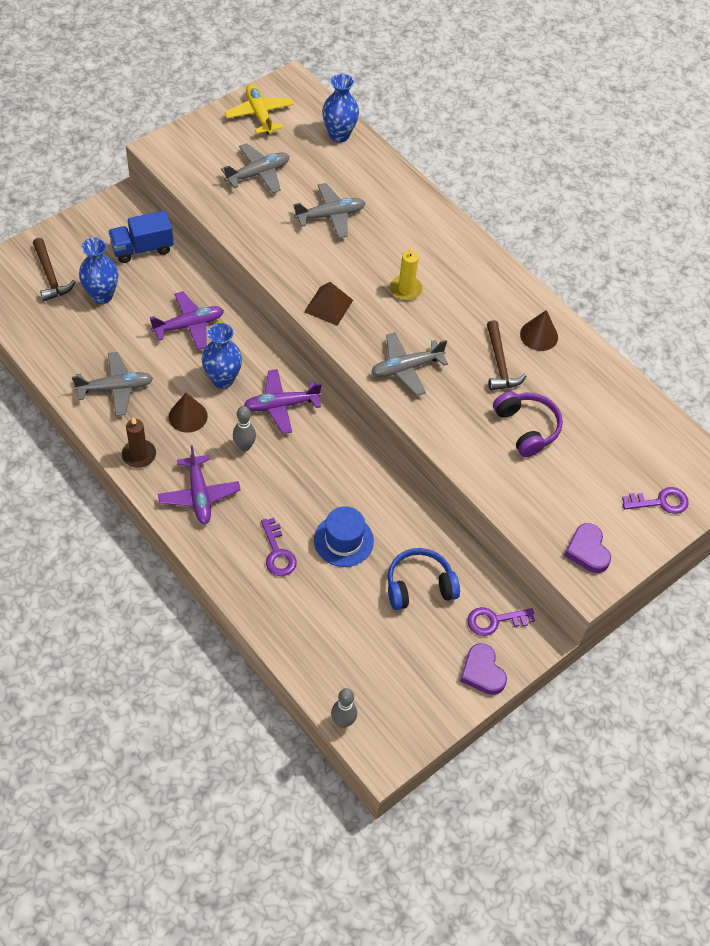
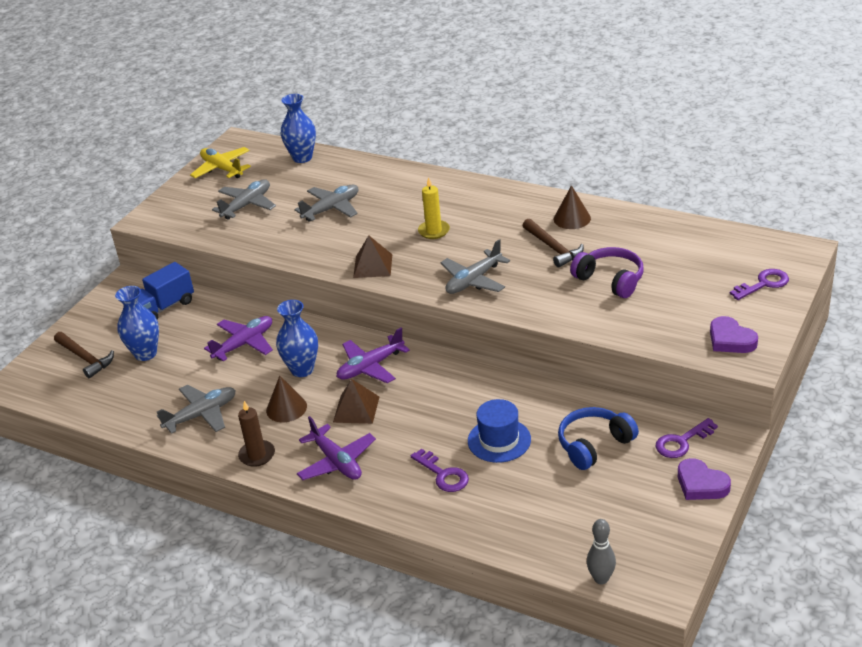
camera: 15 degrees left, 20 degrees down
(244, 446) = (356, 409): grey bowling pin -> brown pyramid

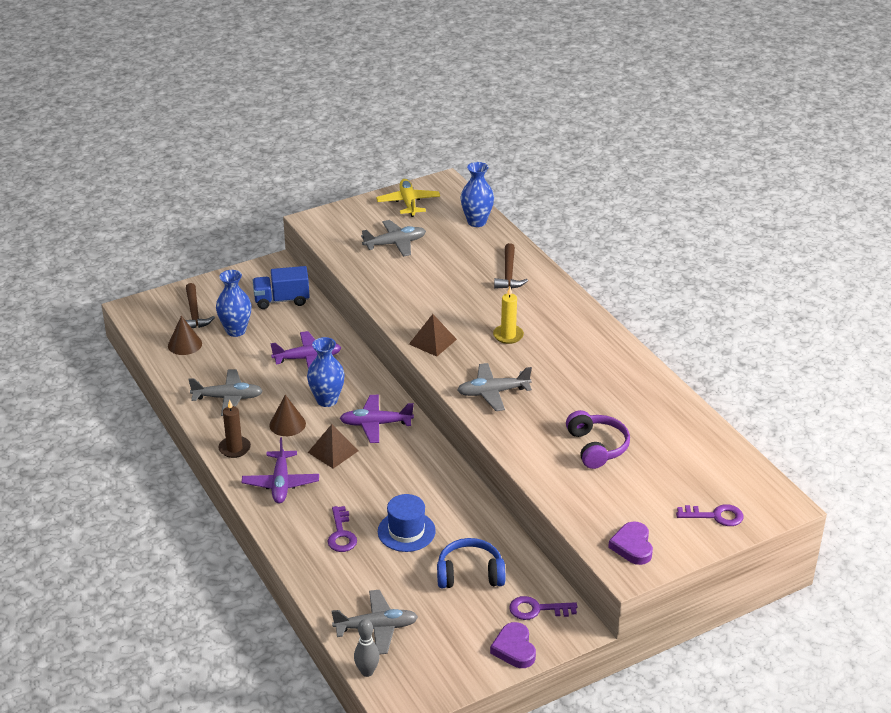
camera: 30 degrees right, 0 degrees up
(331, 209) = (452, 278): grey plane -> grey plane (376, 627)
(553, 248) = (583, 397): brown hammer -> brown hammer (509, 273)
(572, 218) = (626, 379): brown cone -> brown cone (185, 344)

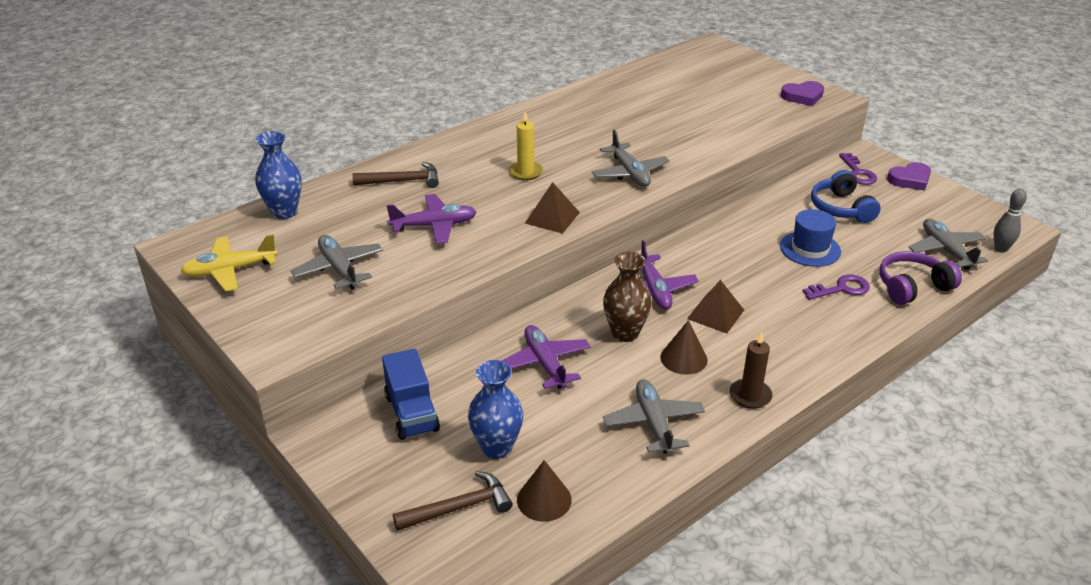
camera: 100 degrees left, 0 degrees up
(281, 483) = (790, 345): purple plane -> purple plane (434, 226)
(327, 400) = (625, 333): blue vase -> brown vase
(596, 447) = (686, 116): purple headphones -> purple headphones (912, 287)
(715, 516) = (742, 67): purple key -> none

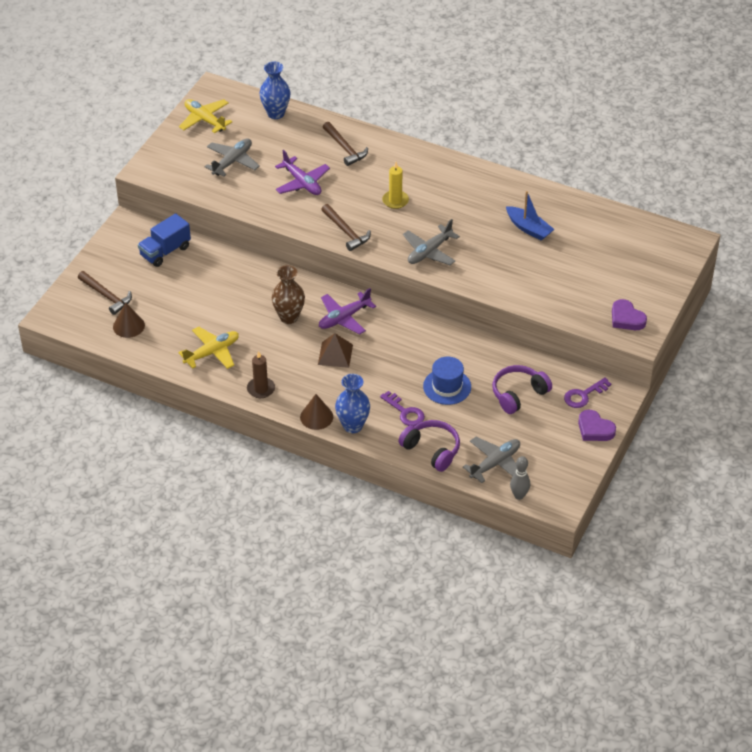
camera: 65 degrees right, 10 degrees up
(497, 448) = (157, 295): blue vase -> blue vase (353, 426)
(545, 363) = (238, 291): purple plane -> none
(552, 217) = (346, 231): brown pyramid -> brown hammer
(635, 110) = (528, 228): none -> blue boat
(654, 423) = (212, 352): grey plane -> yellow plane
(683, 358) = (279, 350): brown cone -> brown cone (316, 417)
(841, 208) = (518, 394): blue headphones -> purple headphones

